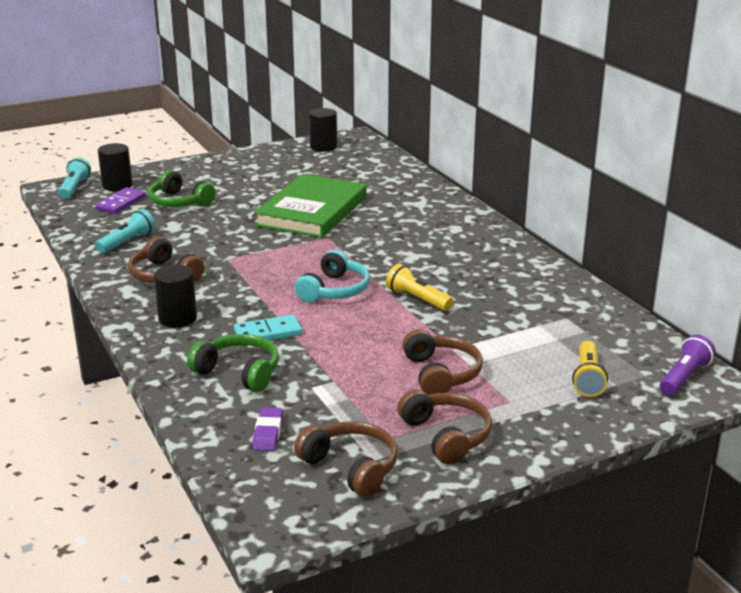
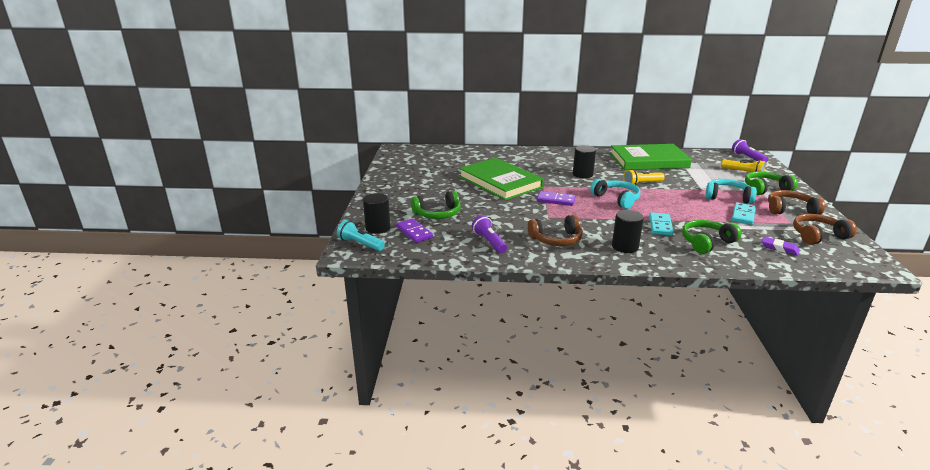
camera: 60 degrees left, 0 degrees up
(127, 242) = (489, 242): turquoise flashlight -> purple flashlight
(287, 253) = (556, 200): none -> purple domino
(323, 147) = (401, 159): black cylinder -> black cylinder (582, 174)
(374, 393) = (743, 215): none -> turquoise domino
(441, 374) = (728, 197): brown headphones -> turquoise headphones
(524, 406) = (765, 189): none -> green headphones
(534, 290) = (649, 160): none -> green book

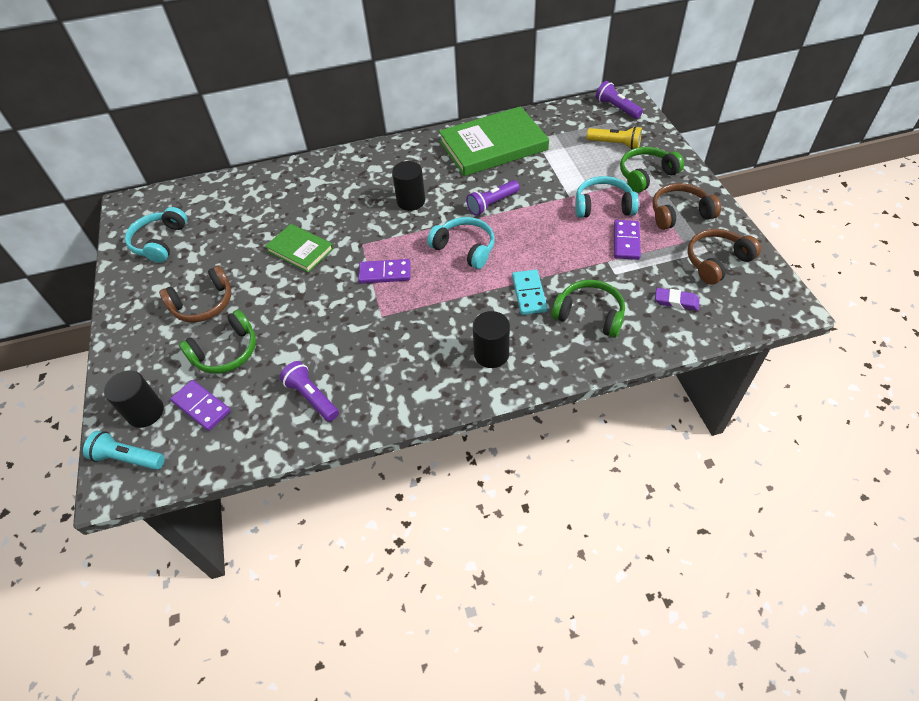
camera: 15 degrees left, 25 degrees up
(410, 165) = (160, 242): none -> turquoise headphones
(500, 182) = (300, 250): green book -> green book, size x0.54
(556, 239) = (401, 364): brown headphones -> brown headphones (203, 304)
(641, 184) = (492, 204): yellow flashlight -> purple flashlight
(706, 242) = (589, 314): green headphones -> green headphones turned 75 degrees clockwise
(743, 215) = (626, 241): turquoise domino -> purple domino

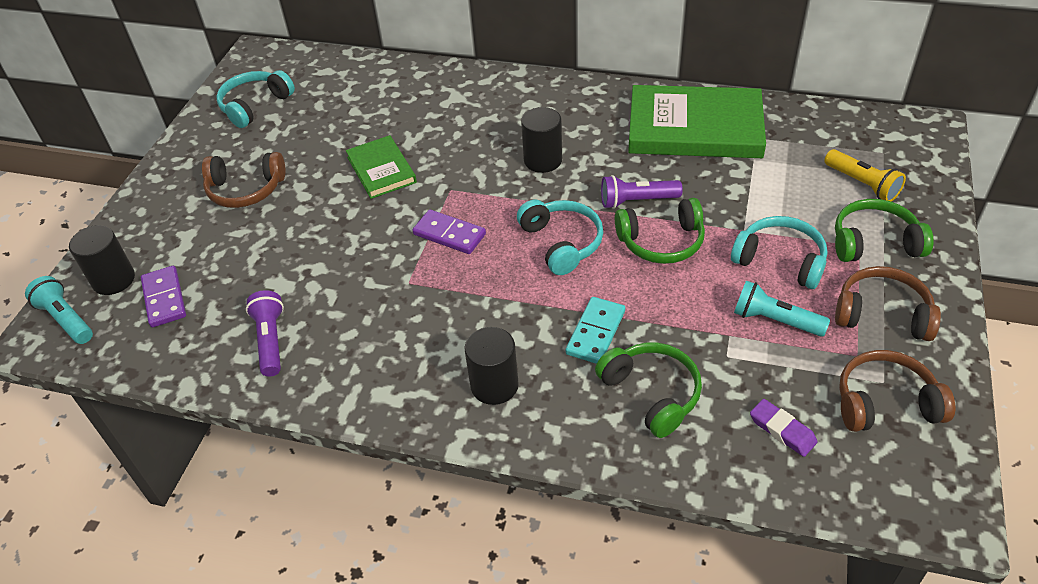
camera: 30 degrees right, 5 degrees down
(226, 352) = (228, 251): green headphones -> green headphones (661, 242)
(617, 108) = (903, 136): purple flashlight -> none
(626, 241) = (775, 320): purple domino -> turquoise flashlight

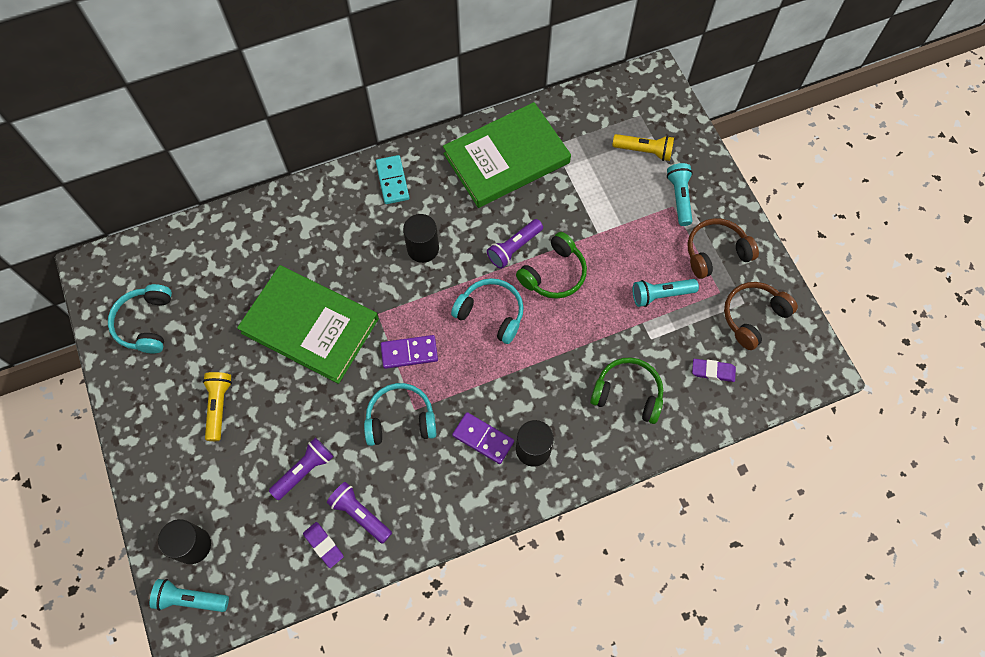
camera: 40 degrees left, 20 degrees up
(164, 298) = (249, 534): purple domino -> purple domino (483, 438)
(213, 346) = (323, 545): none -> purple eraser
(245, 189) = (219, 406): brown headphones -> yellow flashlight
(261, 276) = (304, 471): none -> purple flashlight
(381, 170) = (310, 326): green book -> green book, size x1.85
(596, 332) = (564, 371): turquoise domino -> turquoise domino (392, 181)
(780, 260) = (635, 245): turquoise headphones -> turquoise headphones (400, 419)
(874, 242) = (679, 198): green headphones -> turquoise flashlight

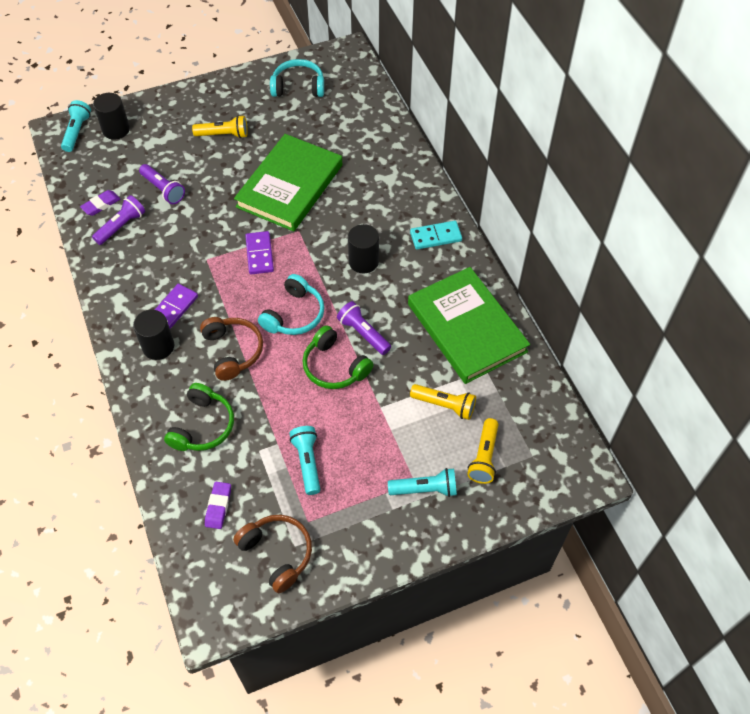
camera: 90 degrees right, 10 degrees down
(400, 419) = (198, 250): turquoise headphones -> none
(593, 180) = (444, 405): none -> yellow flashlight
(716, 252) = (356, 521): brown headphones -> brown headphones (233, 351)

